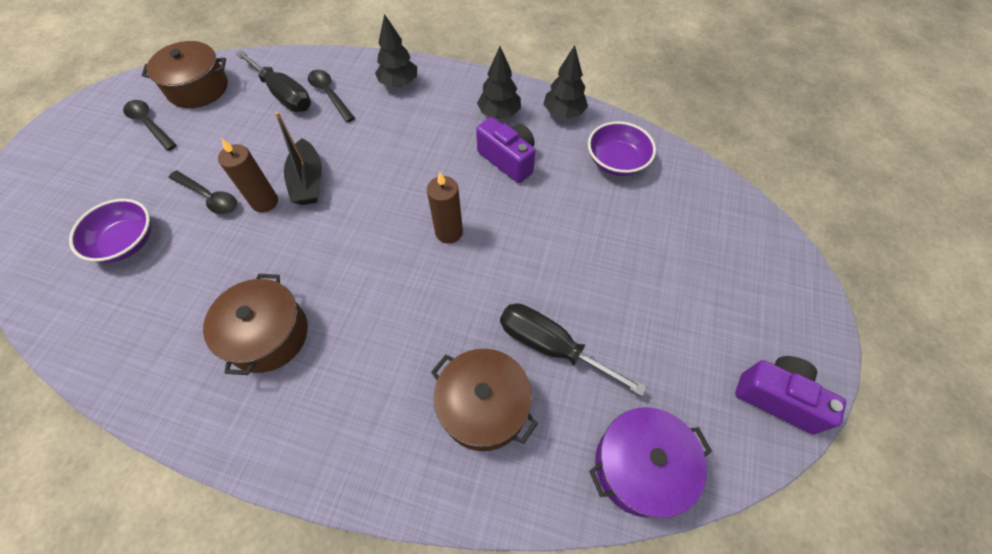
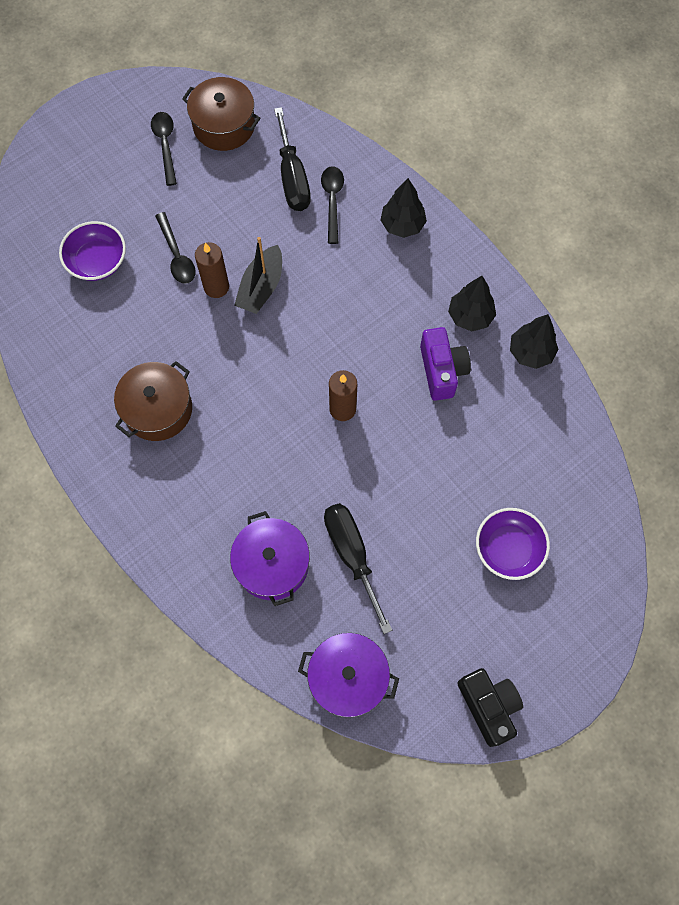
camera: 35 degrees right, 10 degrees up
(483, 406) = (272, 564): brown pot -> purple pot
(616, 161) = (537, 433): purple bowl -> purple bowl (508, 548)
(777, 397) = (488, 706): purple camera -> black camera

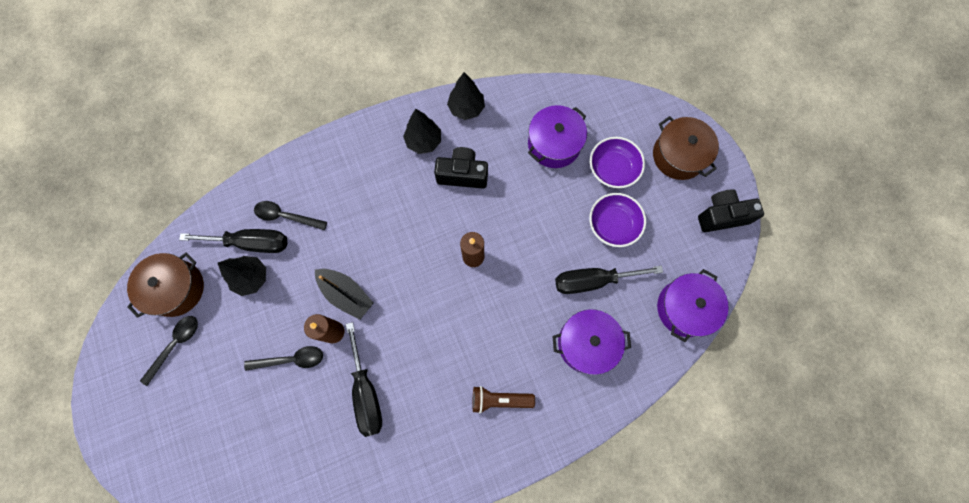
camera: 75 degrees left, 5 degrees up
(97, 261) = (272, 433): purple bowl -> purple bowl (613, 225)
(158, 409) = (431, 407): brown pot -> brown pot (679, 155)
(159, 338) = (366, 392): none -> black screwdriver
(165, 145) = (175, 345): black spoon -> black spoon turned 120 degrees clockwise
(183, 480) = (499, 399): none -> brown flashlight
(402, 225) = (328, 168): black tree -> black tree (251, 278)
(442, 370) = (462, 174): purple camera -> black camera
(518, 468) = (554, 144): none -> purple pot

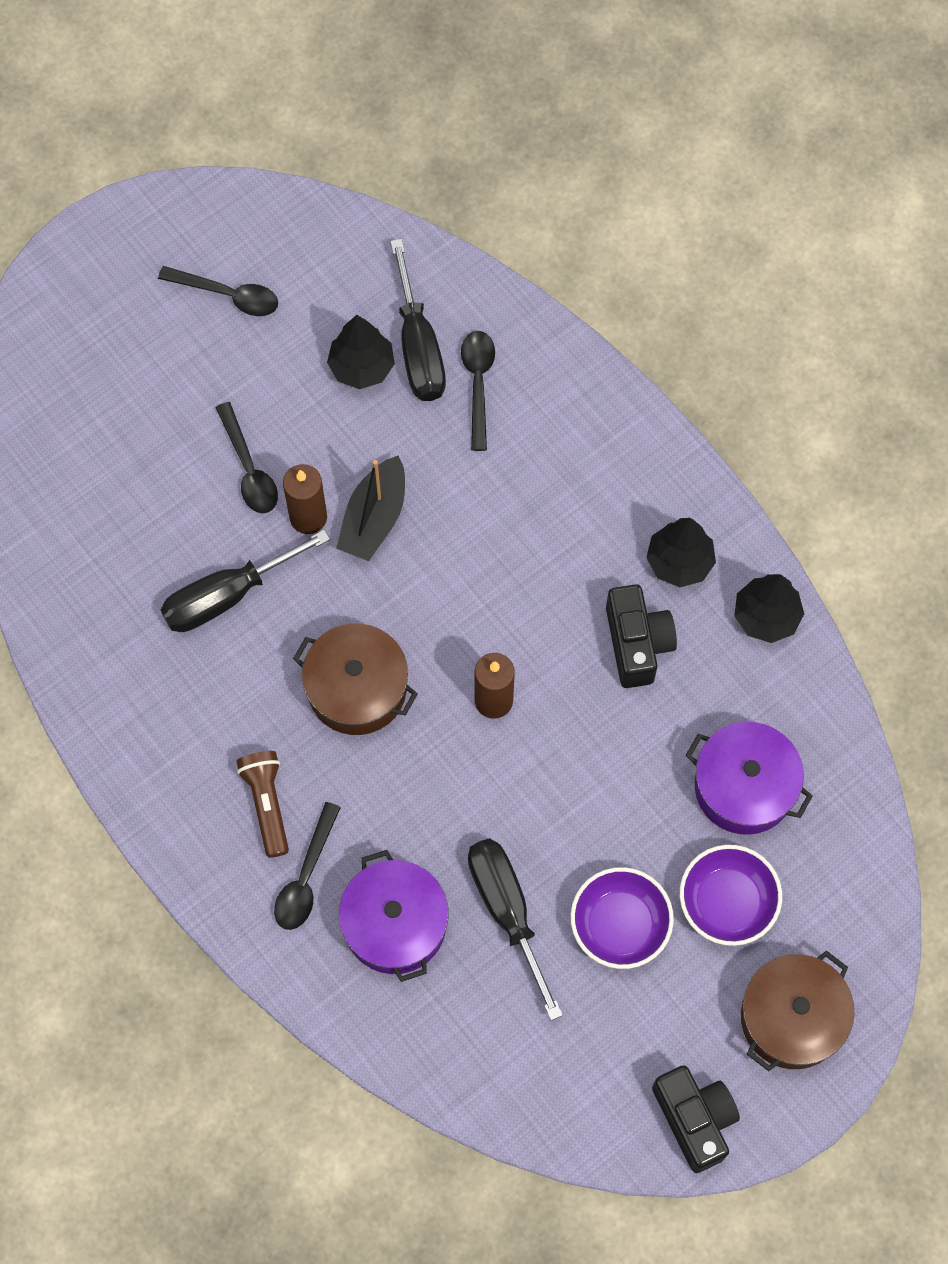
camera: 75 degrees right, 5 degrees down
(176, 288) = (314, 263): brown pot -> brown pot (357, 688)
(548, 387) = (306, 876): none -> black spoon
(685, 308) = (501, 1081): purple pot -> none

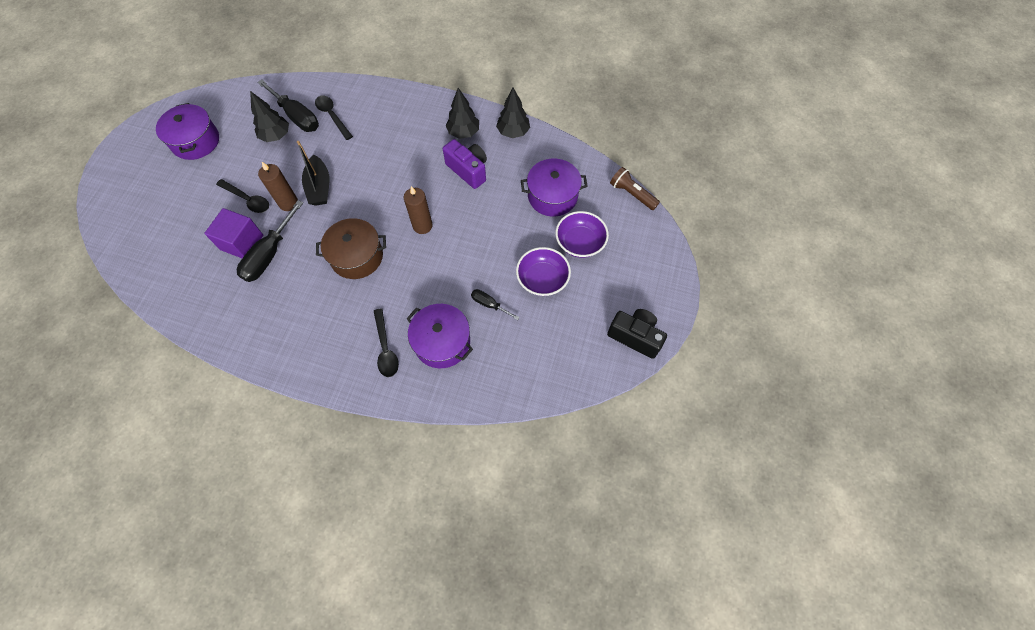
camera: 35 degrees left, 5 degrees down
(198, 545) = (242, 242): none -> purple cube
(227, 295) = (196, 141): black spoon -> purple pot
(266, 804) = (345, 329): brown flashlight -> brown flashlight (631, 194)
(507, 911) = (489, 304): black screwdriver -> black screwdriver, size x0.53
(637, 643) = (468, 170): black camera -> purple camera
(792, 1018) = (641, 270): brown pot -> none

